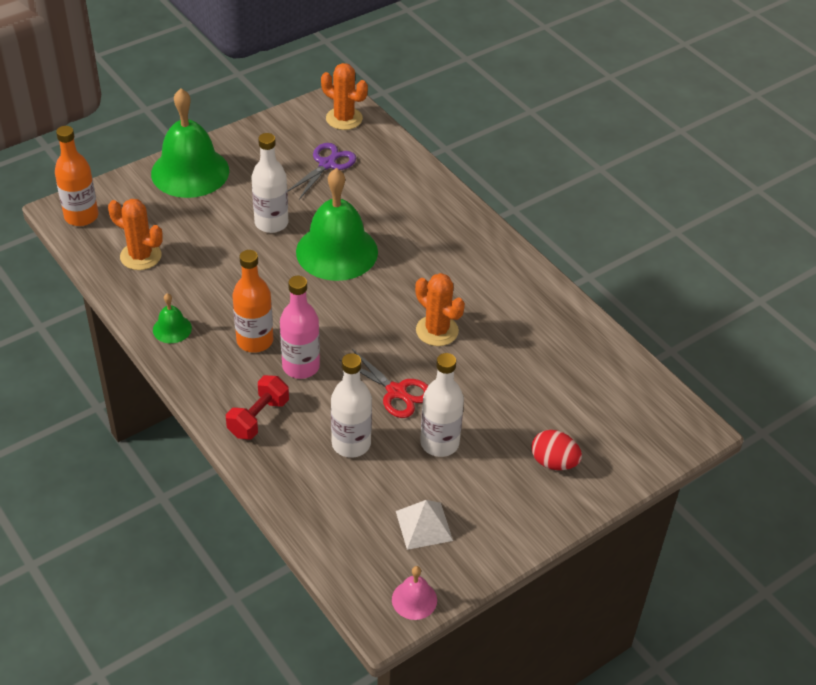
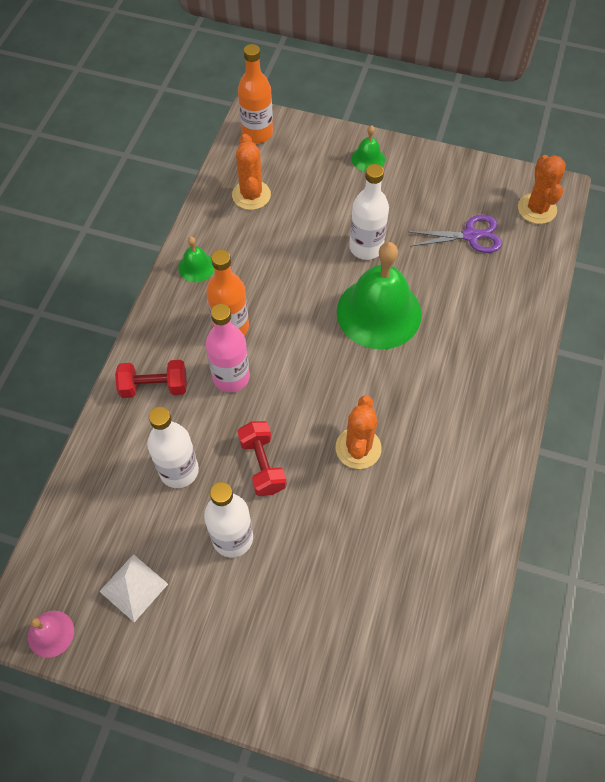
camera: 55 degrees right, 15 degrees up
(190, 171) = (368, 159): green bell -> green bell, size x0.44
(396, 392) = (262, 465): red scissors -> red dumbbell
(553, 462) = (285, 650): red egg -> none

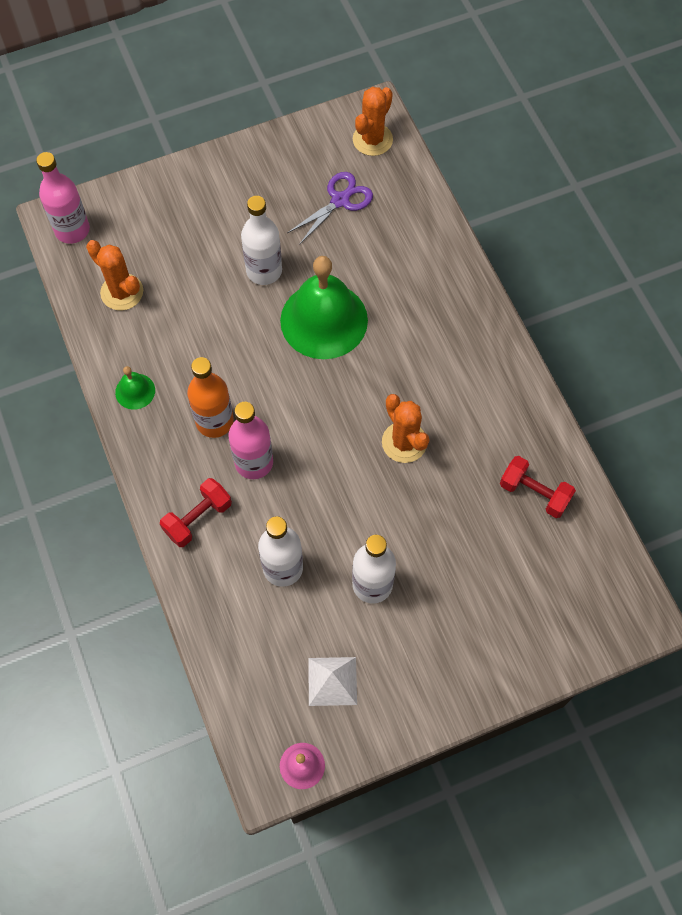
camera: 40 degrees left, 5 degrees up
(257, 133) = (72, 230): orange bottle -> pink bottle
(262, 465) = (343, 512): red dumbbell -> red dumbbell (534, 493)
(368, 159) = (194, 188): green bell -> none
(537, 209) = (372, 139): orange cactus -> orange cactus turned 75 degrees clockwise

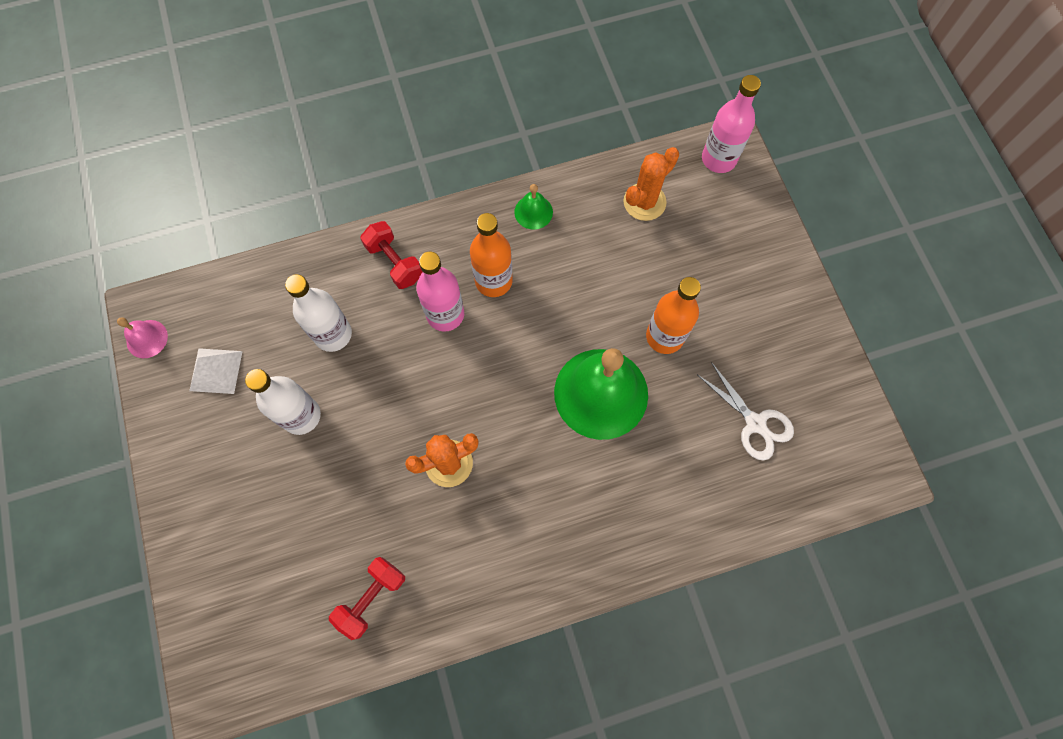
camera: 95 degrees right, 5 degrees up
(264, 271) = (664, 336): white bottle -> orange bottle
(340, 200) = (755, 423): purple scissors -> white scissors
(372, 139) = (842, 468): orange cactus -> none

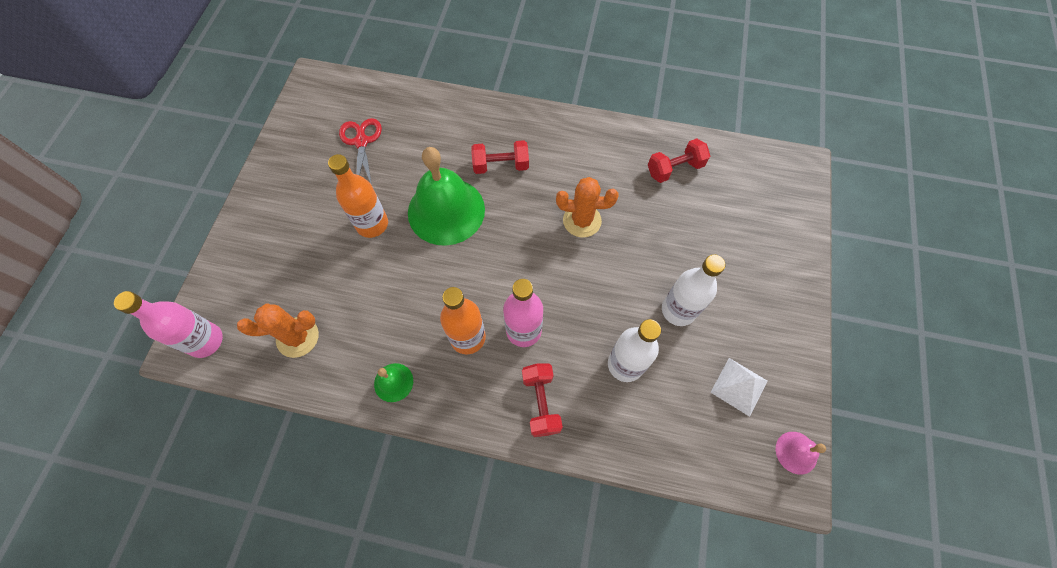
camera: 150 degrees left, 5 degrees down
(579, 483) = (501, 165): none -> red dumbbell
(755, 423) = (361, 142): white scissors -> red scissors

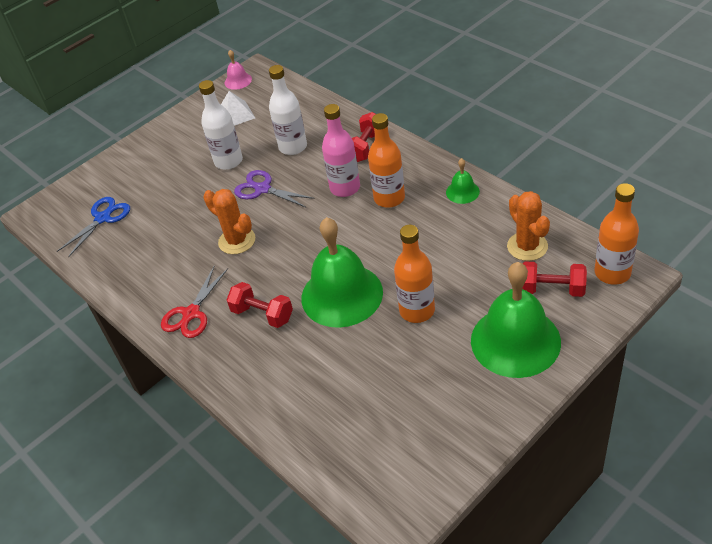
camera: 140 degrees left, 20 degrees down
(206, 341) = (612, 273): pink bottle -> orange bottle
(276, 233) = (515, 341): none -> green bell
(297, 337) = (527, 246): orange cactus -> orange cactus turned 45 degrees clockwise
(361, 142) = (381, 402): red scissors -> red scissors (191, 313)
(609, 290) = (263, 189): none -> purple scissors
(675, 169) = (126, 249): red dumbbell -> red dumbbell (552, 289)
(731, 188) = (103, 218): none -> blue scissors

